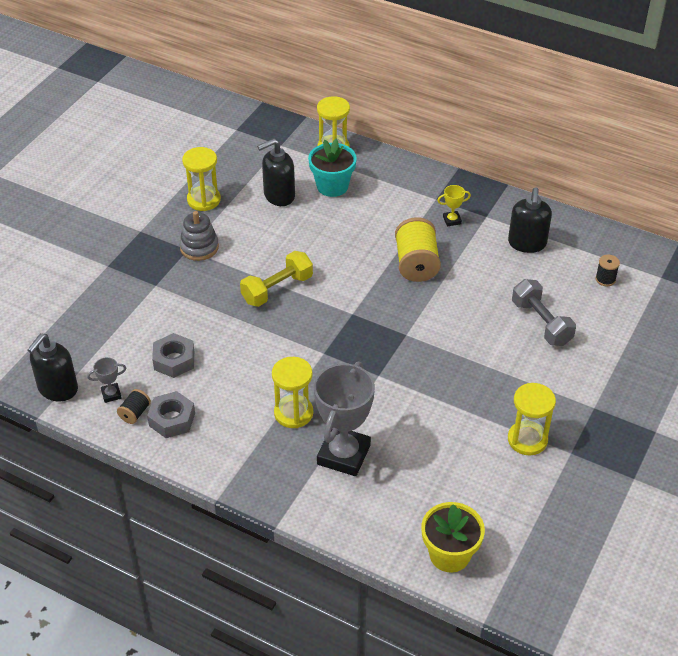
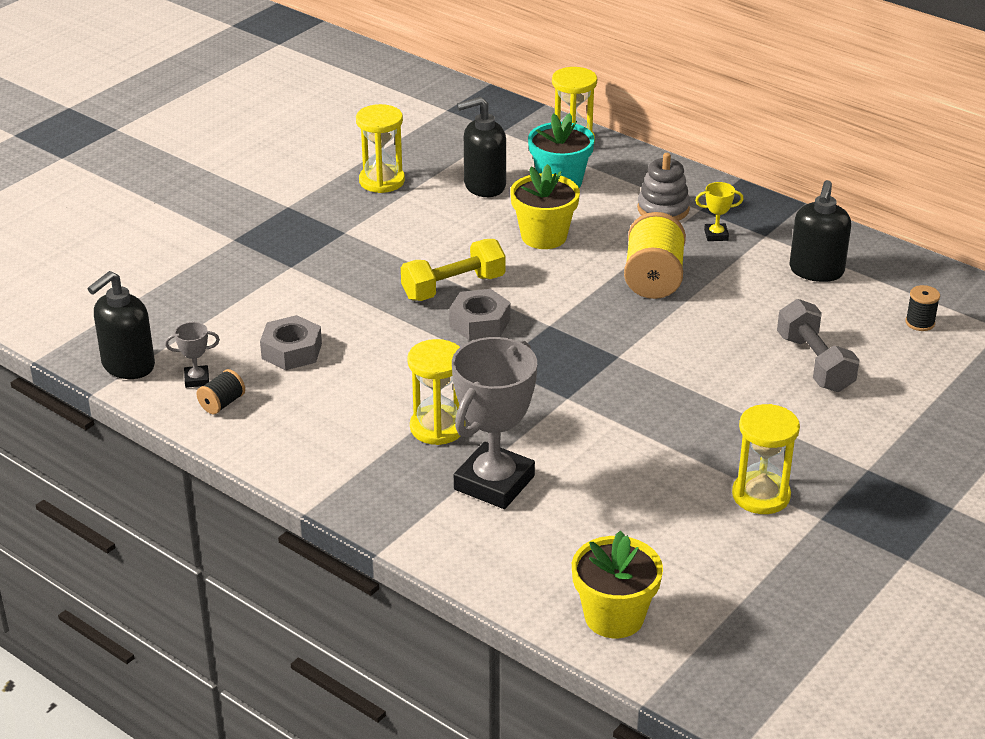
camera: 10 degrees right, 10 degrees down
(172, 419) = (270, 416): grey nut -> grey nut (480, 323)
(199, 247) = (361, 231): grey stacking toy -> grey stacking toy (663, 209)
(331, 236) = (544, 236): none -> yellow flower pot

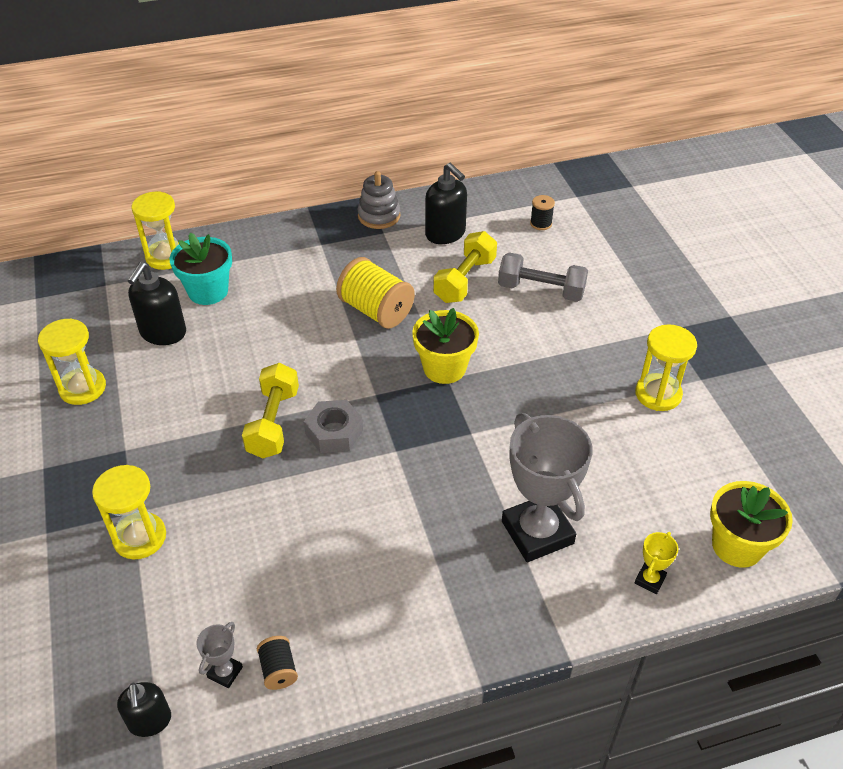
camera: 55 degrees left, 10 degrees up
(128, 366) = (150, 721): black soap dispenser -> black soap dispenser, size x0.65
(291, 351) = (252, 576): grey nut -> none
(437, 427) = (442, 531): yellow hourglass -> yellow hourglass (140, 537)
(544, 236) = (265, 337): yellow flower pot -> yellow flower pot (444, 368)
(663, 209) = (301, 260): grey stacking toy -> grey stacking toy (379, 216)
(716, 235) = (359, 254): yellow trophy -> yellow trophy (650, 580)
(764, 311) = (465, 280): none -> yellow dumbbell

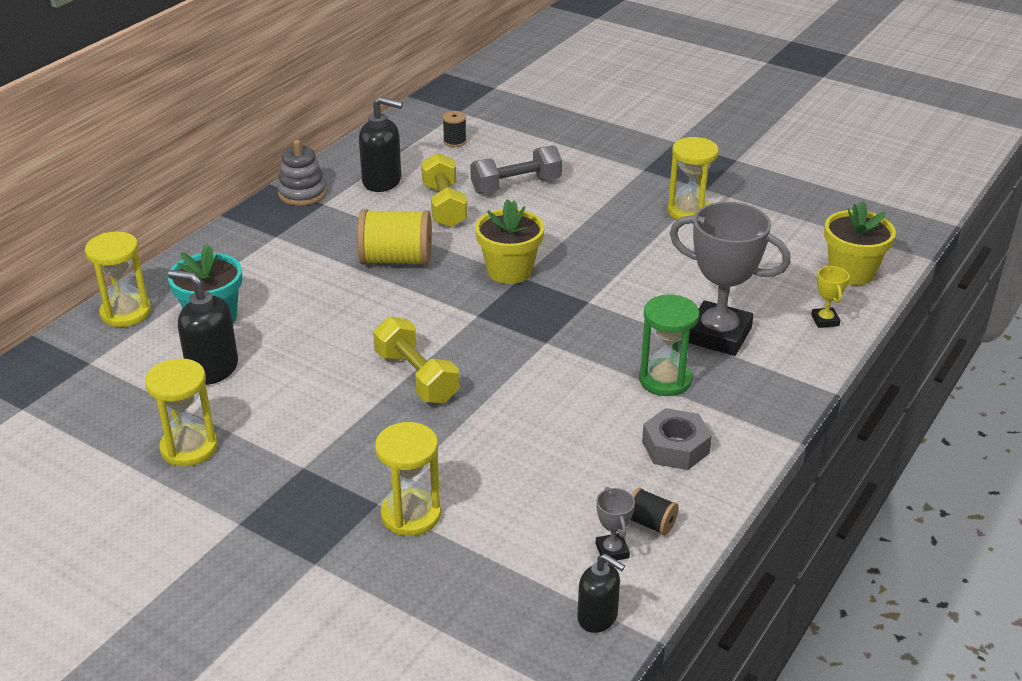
camera: 40 degrees left, 10 degrees down
(163, 333) = (212, 369): black soap dispenser -> black soap dispenser turned 135 degrees clockwise
(334, 432) = (478, 356): grey nut -> grey nut (675, 447)
(443, 546) = (665, 380): none -> green hourglass

